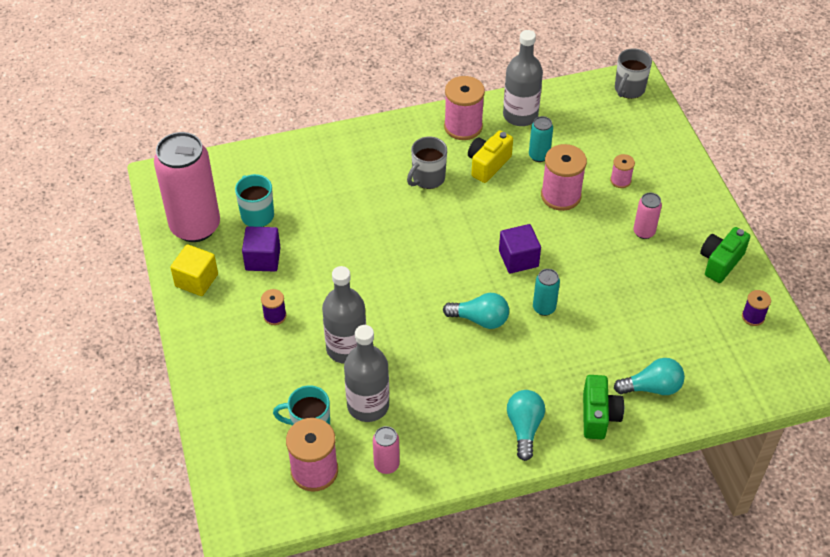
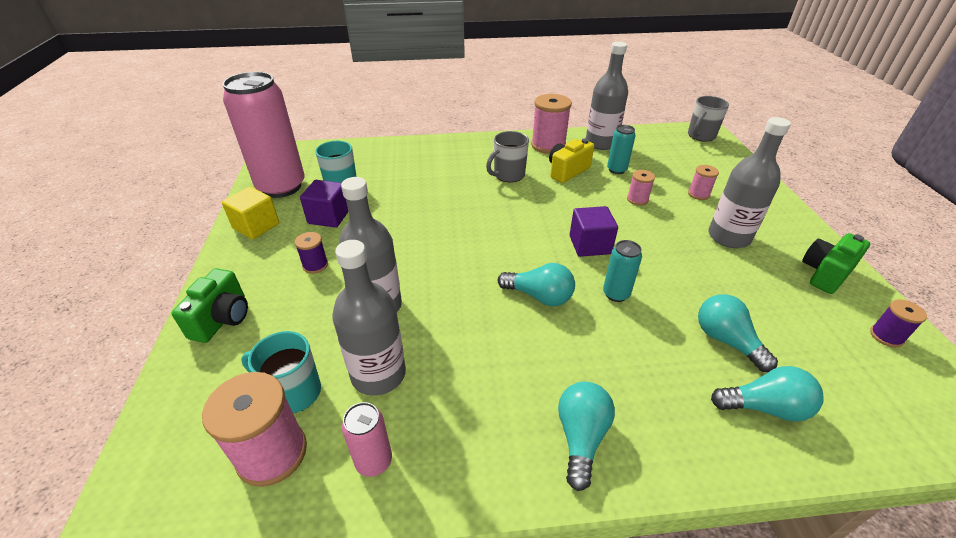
camera: 10 degrees right, 10 degrees down
(560, 196) = (637, 199): pink spool -> pink spool, size x0.52
(598, 416) = (690, 437): green camera -> green camera (222, 319)
(630, 338) = (726, 340): none -> turquoise light bulb
(644, 232) = (729, 237): pink can -> grey bottle

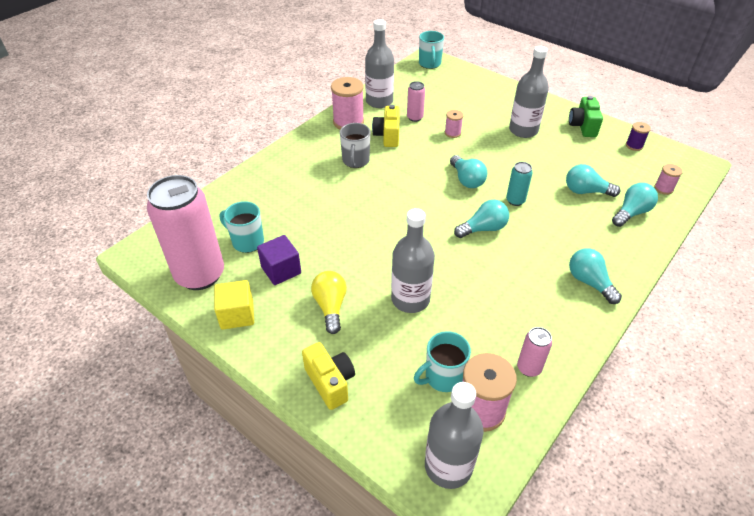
camera: 45 degrees left, 5 degrees up
(222, 319) = (330, 382): green camera -> yellow camera
(315, 265) = (330, 306): purple spool -> yellow light bulb
(378, 374) = (469, 331): grey bottle -> grey bottle (448, 466)
(590, 245) = (466, 180): purple cube -> turquoise light bulb
(616, 170) = (415, 118): turquoise can -> pink can
(698, 194) = (478, 110): pink spool -> pink spool (663, 188)
(700, 136) = (429, 64): grey mug -> turquoise mug

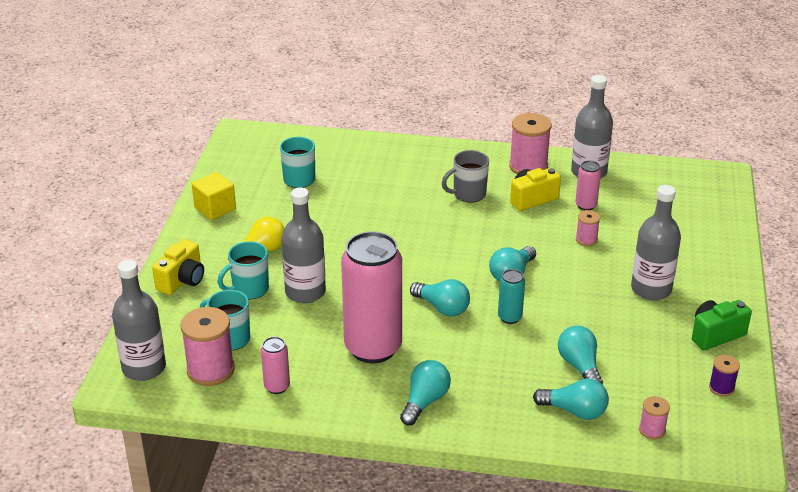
camera: 60 degrees right, 10 degrees down
(200, 275) = (242, 173): pink can -> pink can (373, 348)
(281, 270) = (281, 210): purple cube -> none
(429, 64) = (710, 180): turquoise mug -> turquoise mug (249, 289)

